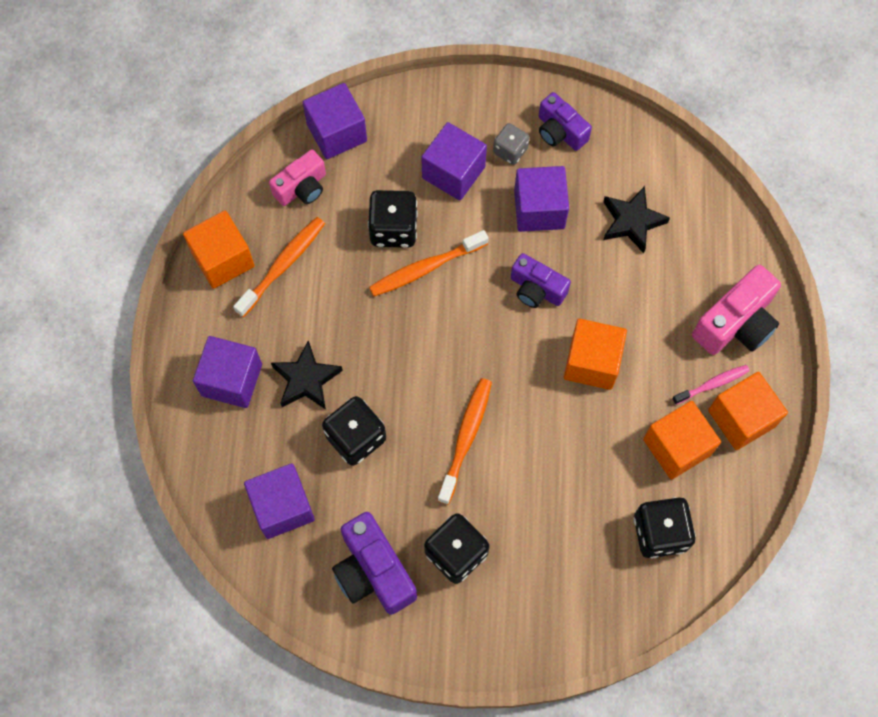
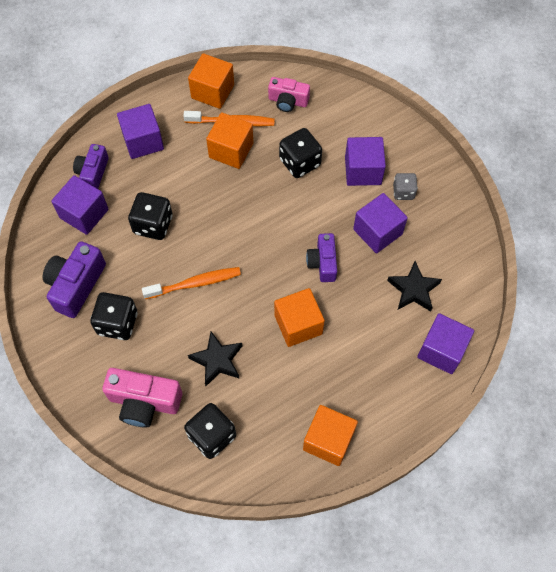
camera: 55 degrees right, 5 degrees down
(306, 379) = (170, 177): black star -> black star (217, 360)
(337, 133) = (337, 96): purple cube -> purple cube (441, 350)
(425, 268) = (288, 194): orange toothbrush -> none
(560, 131) = (440, 211): purple camera -> purple camera (93, 173)
(677, 447) = (278, 411): orange cube -> orange cube (231, 150)
(712, 384) = (338, 407): pink toothbrush -> none
(736, 323) = (393, 396): pink camera -> pink camera (144, 402)

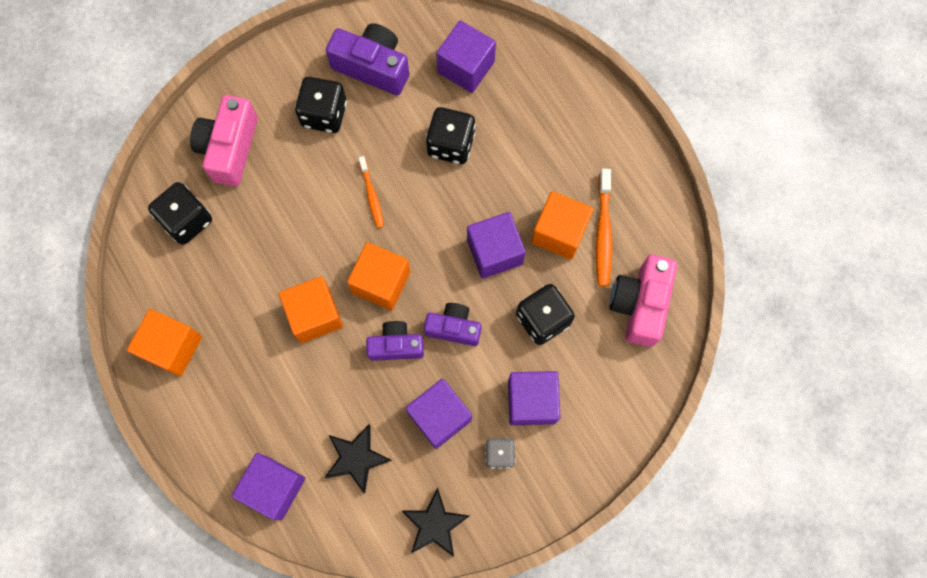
camera: 90 degrees right, 10 degrees up
(93, 173) = (523, 72): purple camera -> purple camera (453, 328)
(143, 141) = (570, 126): purple cube -> purple cube (494, 252)
(195, 283) = (371, 196): orange toothbrush -> orange toothbrush, size x0.64
(212, 91) = (651, 207): orange cube -> orange cube (381, 282)
(217, 360) = (274, 223): black star -> black star (435, 524)
(288, 101) = (640, 304): pink camera -> pink camera, size x1.52

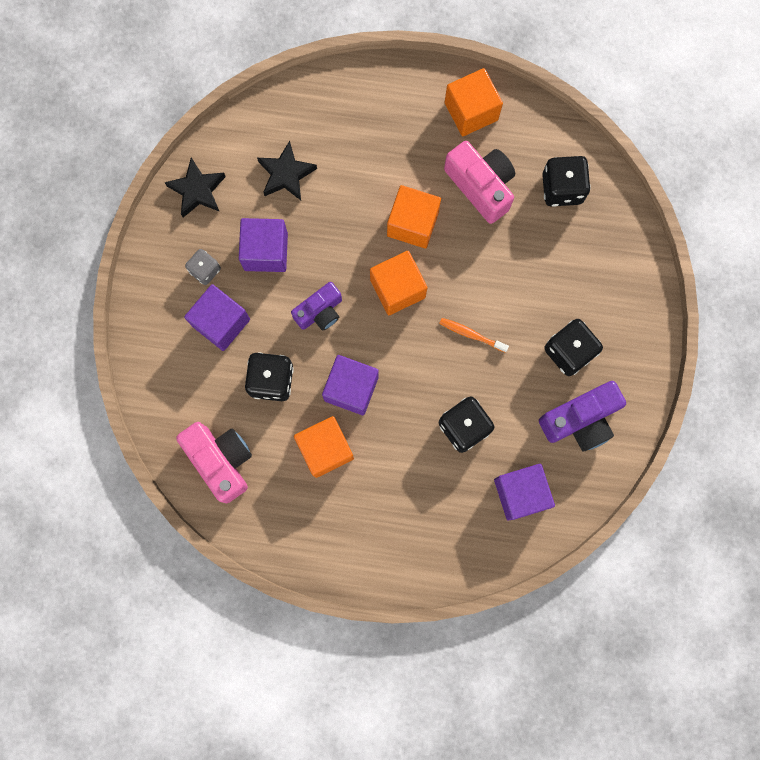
camera: 130 degrees right, 5 degrees up
(229, 148) = (597, 260): pink camera -> pink camera (481, 186)
(274, 487) = (313, 107): purple cube -> none
(396, 345) = (342, 262): purple camera -> none
(603, 233) = (297, 482): orange toothbrush -> none

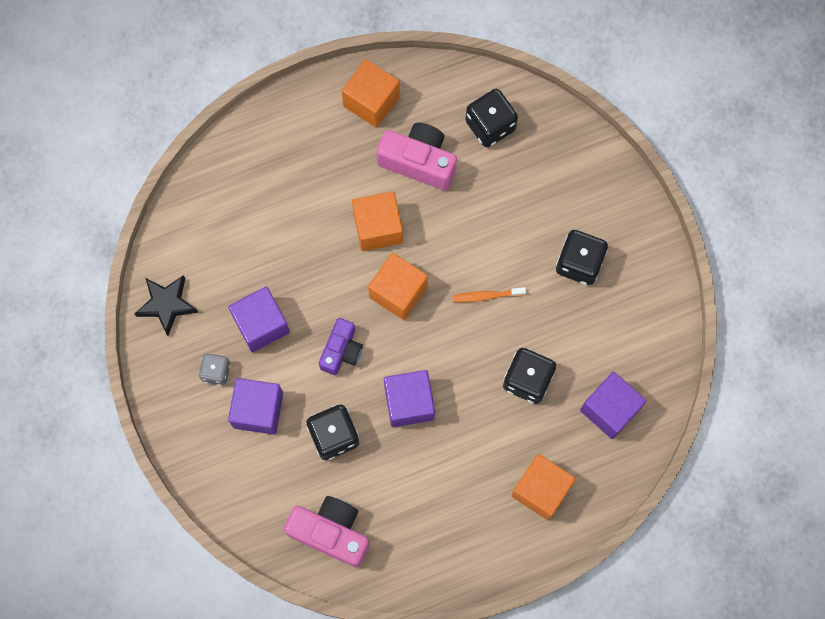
camera: 30 degrees left, 5 degrees down
(286, 174) = (239, 246): black star -> none
(325, 449) = (417, 469): orange cube -> orange cube (541, 490)
(580, 420) = (623, 317): purple camera -> none

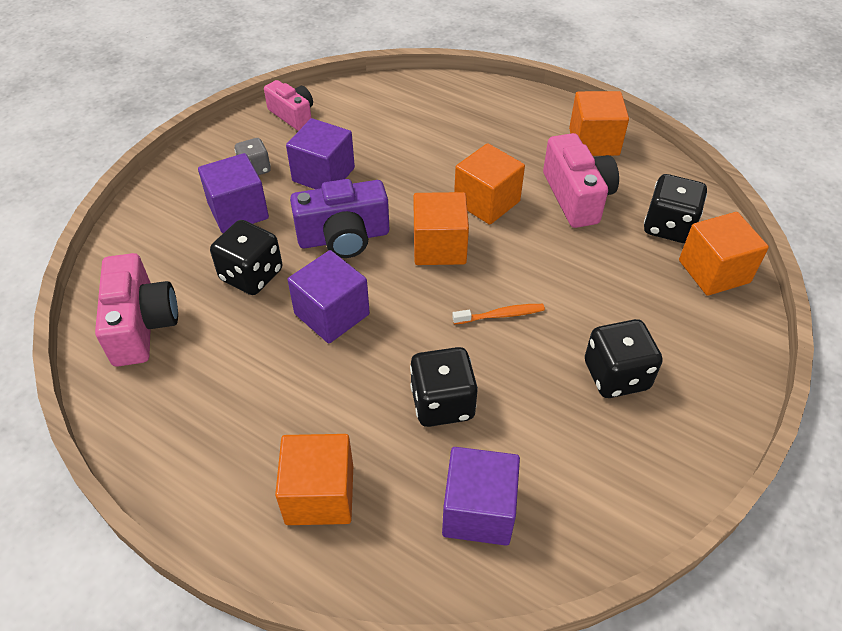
camera: 55 degrees right, 25 degrees down
(167, 304) = (293, 115): black star -> pink camera
(341, 351) = (344, 237): purple camera -> purple camera, size x1.52
(486, 296) = (501, 315): orange toothbrush -> orange toothbrush turned 120 degrees clockwise
(547, 133) = (714, 271): none -> orange cube

